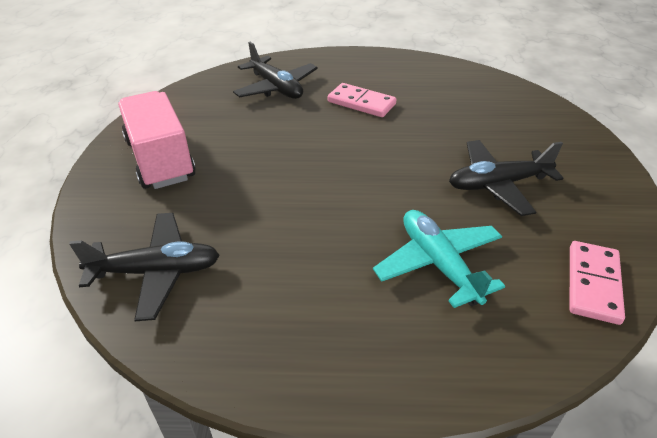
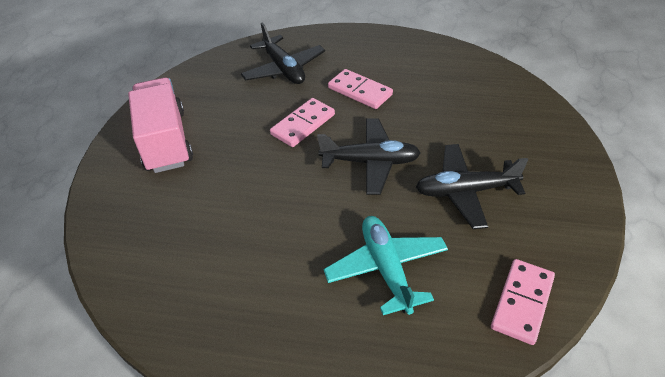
camera: 10 degrees right, 5 degrees up
(156, 272) = (145, 253): black plane -> black plane (370, 162)
(309, 135) = (303, 124): none -> pink domino

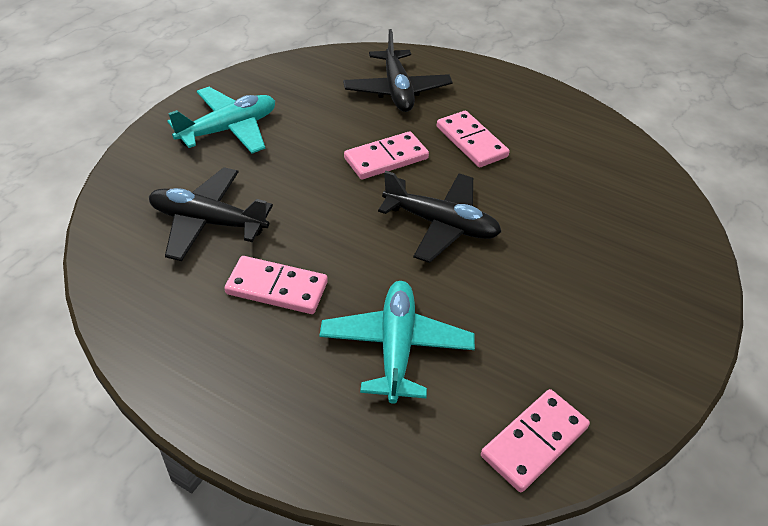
camera: 15 degrees right, 0 degrees up
(166, 141) = (228, 129): pink truck -> turquoise plane
(271, 256) = (277, 288): none -> pink domino
(465, 191) = (535, 294): black plane -> black plane (208, 222)

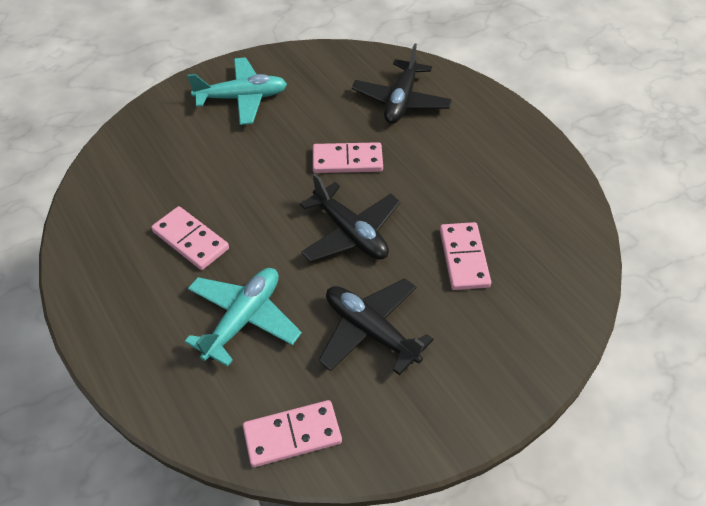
camera: 30 degrees right, 5 degrees up
(208, 222) = (177, 171): black plane -> black plane (371, 331)
(471, 142) = (431, 167): pink domino -> pink domino (463, 258)

